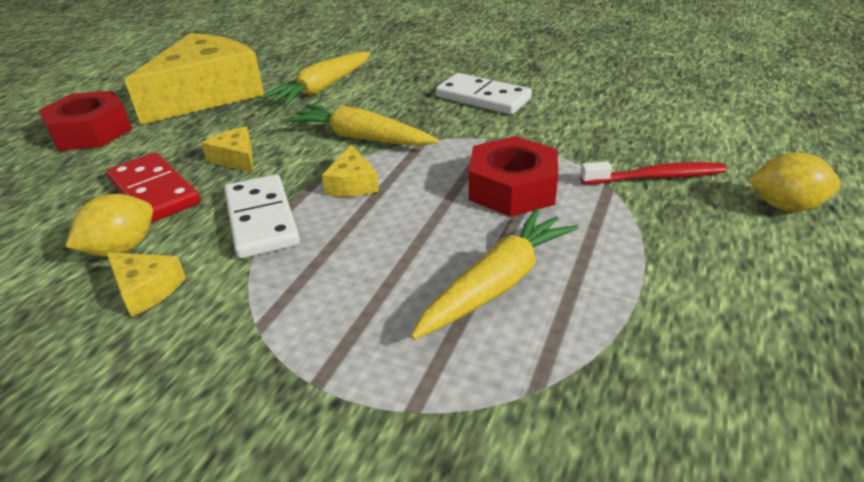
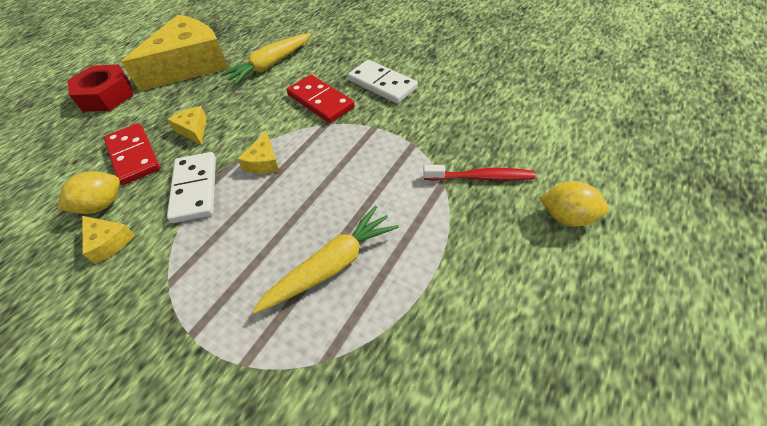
camera: 10 degrees right, 15 degrees up
(361, 138) = (283, 118): yellow carrot -> none
(406, 119) = (320, 101): none -> red domino
(512, 189) = (372, 178): red nut -> none

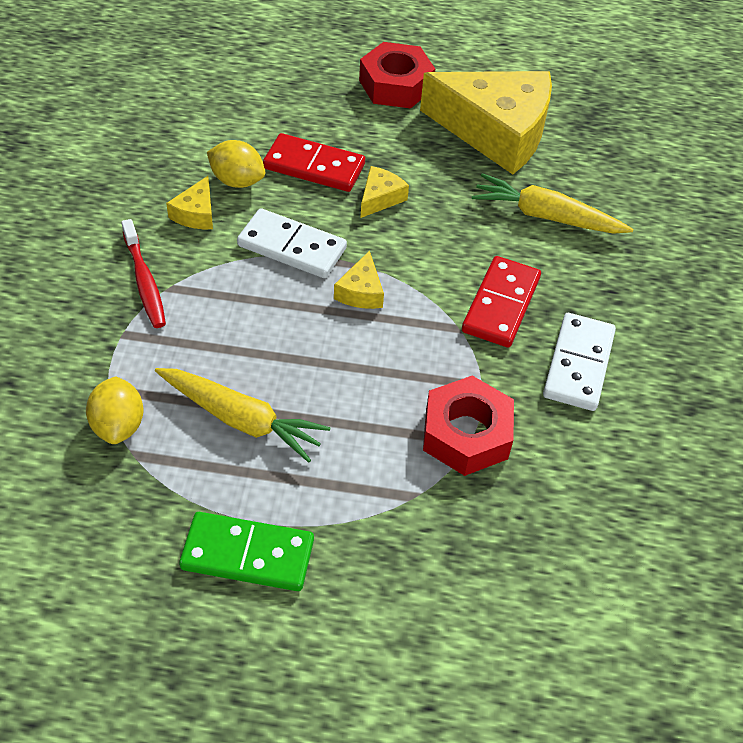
camera: 60 degrees right, 0 degrees up
(133, 156) = (314, 166): red domino -> red domino turned 75 degrees clockwise
(195, 189) = (292, 247): white domino -> white domino turned 60 degrees clockwise
(264, 162) = (361, 291): yellow cheese -> yellow cheese turned 60 degrees counterclockwise
(407, 144) = (466, 434): none -> red nut
(457, 295) = (248, 554): none -> green domino
(481, 177) = (443, 540): red toothbrush -> red toothbrush (144, 281)
(567, 217) = (416, 659): yellow lemon -> yellow lemon (118, 425)

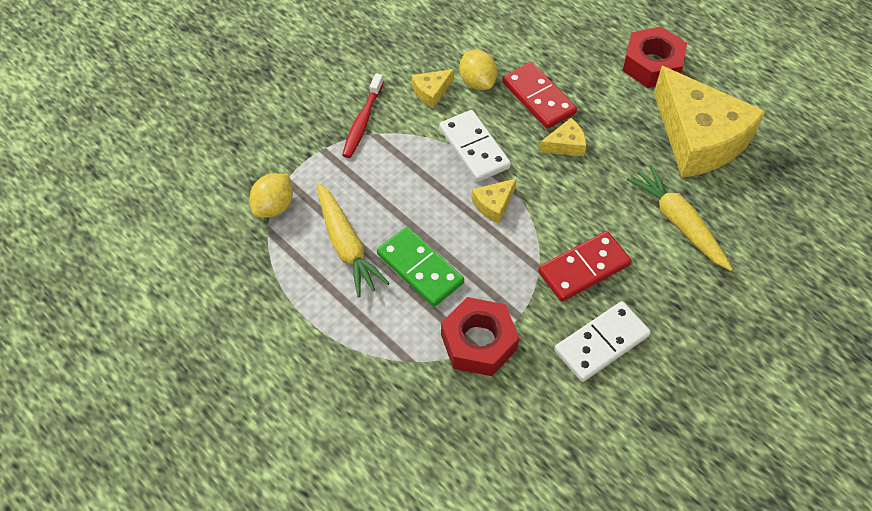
camera: 40 degrees right, 5 degrees up
(248, 554) = (281, 331): green domino -> green domino (420, 268)

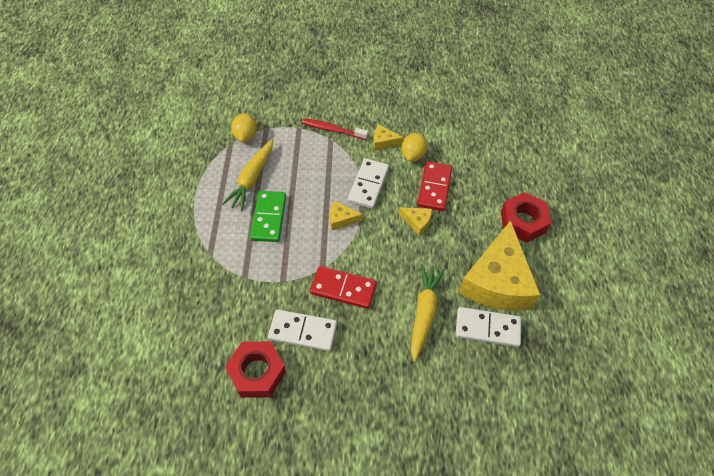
camera: 45 degrees right, 0 degrees up
(274, 206) = (246, 136): yellow lemon -> yellow lemon turned 75 degrees counterclockwise
(362, 122) = (333, 130): red toothbrush -> red toothbrush turned 45 degrees clockwise
(478, 342) = (249, 275): red nut -> red nut (257, 372)
(742, 186) = (487, 328): none -> white domino

